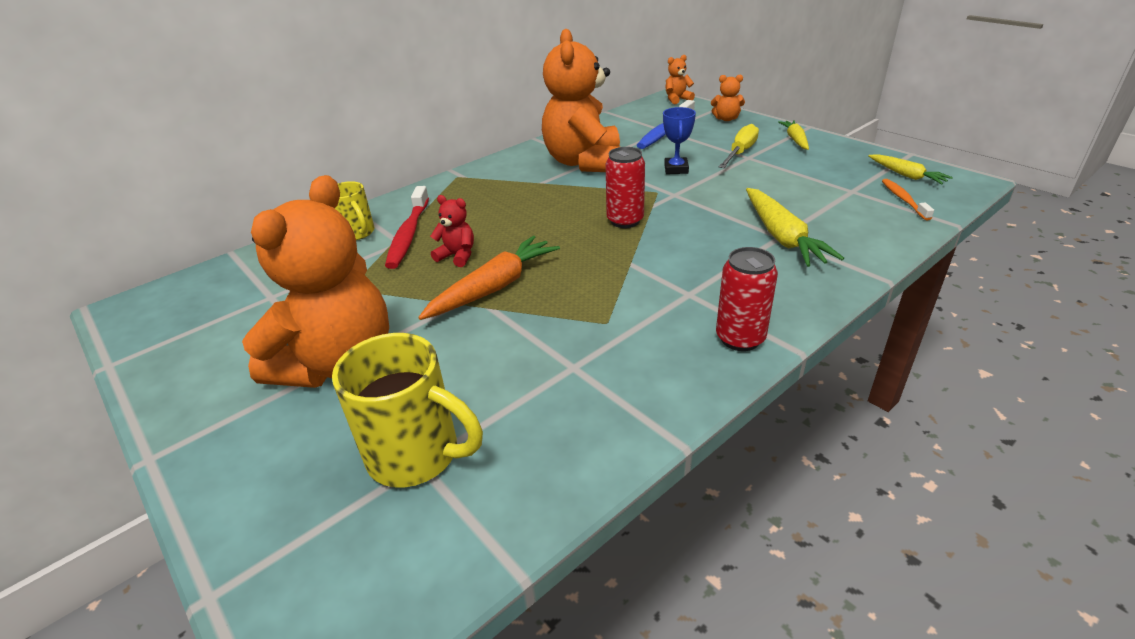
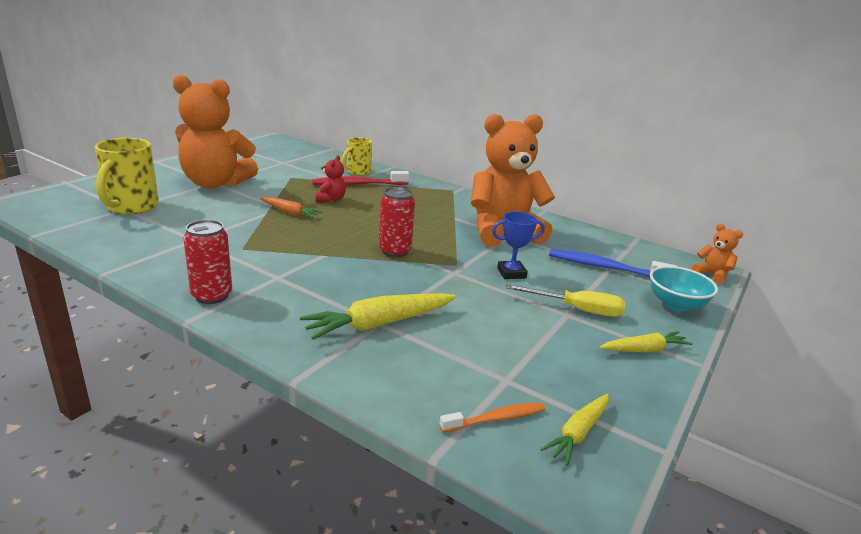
camera: 70 degrees right, 10 degrees down
(494, 287) = (290, 213): orange carrot -> orange carrot, size x0.61
(726, 119) = (676, 304): orange teddy bear -> turquoise bowl

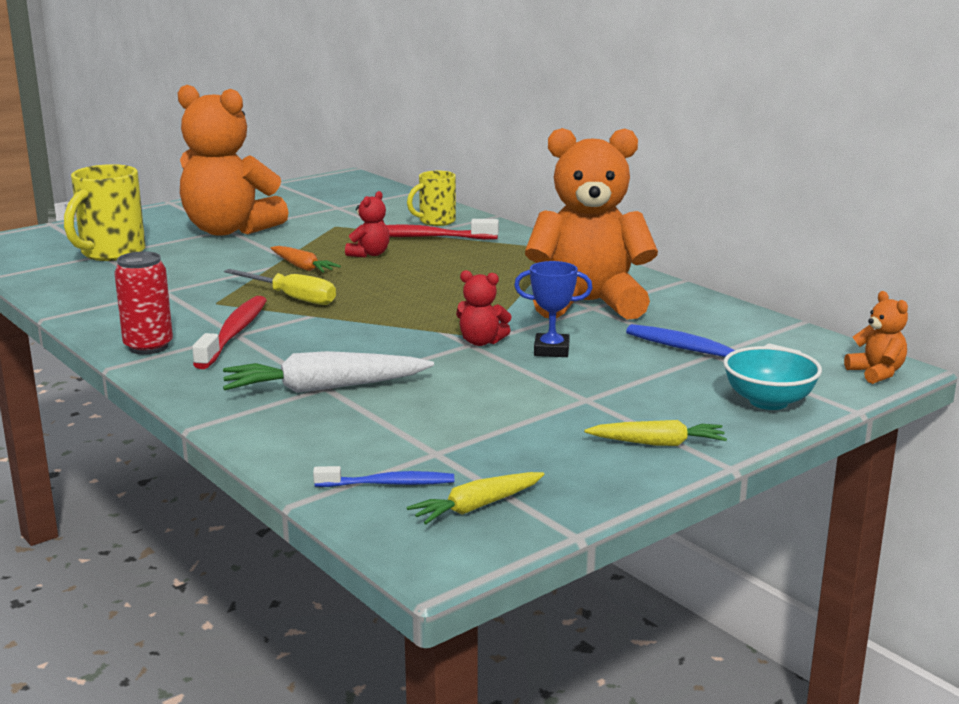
camera: 20 degrees right, 5 degrees down
(275, 276) = (234, 333): none -> red toothbrush
(379, 324) = (323, 388): yellow carrot -> white carrot
(395, 251) = (408, 317): red can -> none
(460, 270) = (481, 342): none -> red teddy bear
(496, 419) = (388, 484): orange toothbrush -> blue toothbrush
(577, 310) = (606, 395): yellow screwdriver -> yellow screwdriver (292, 298)

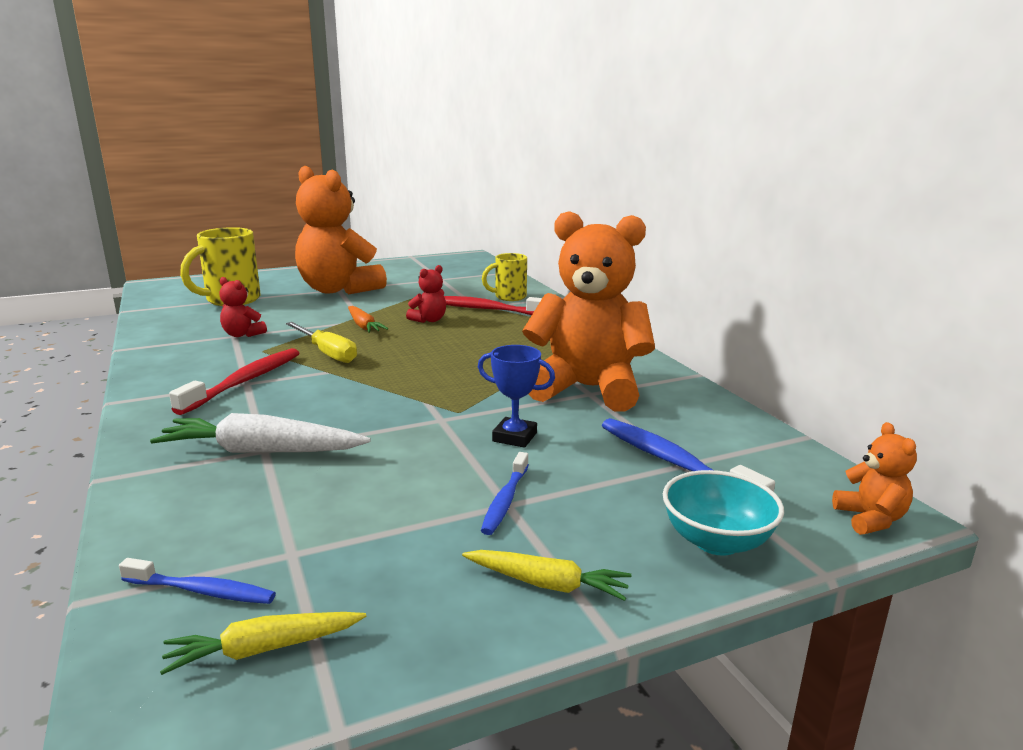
camera: 15 degrees right, 0 degrees up
(148, 347) = (162, 386): red can -> none
(481, 342) = (453, 418): red teddy bear -> red teddy bear (242, 334)
(582, 396) = (505, 500): none -> blue toothbrush

